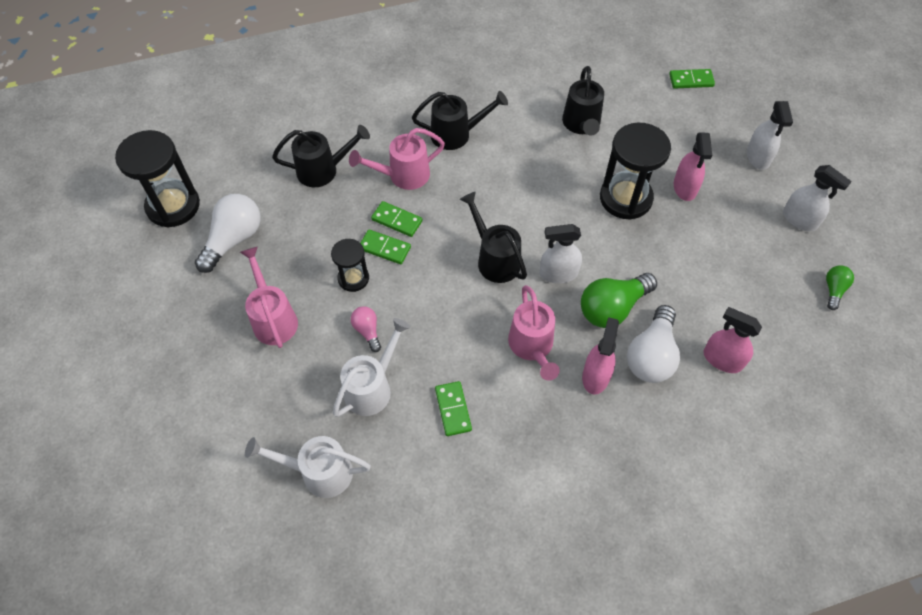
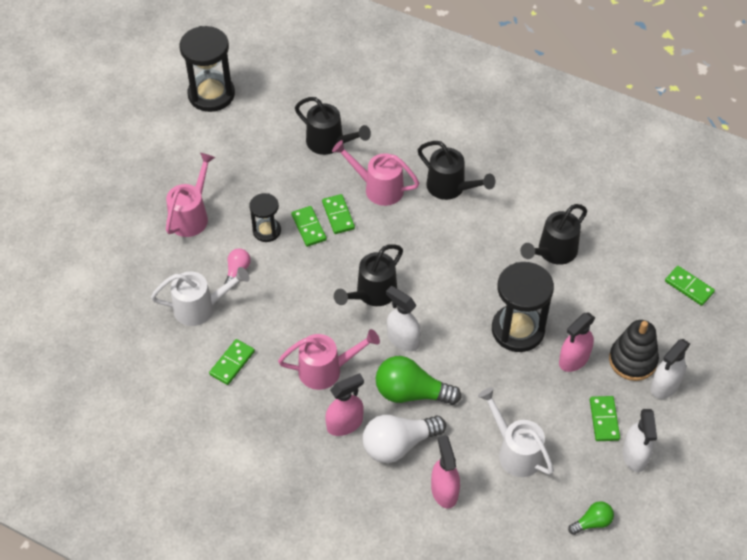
camera: 45 degrees right, 5 degrees down
(234, 239) = (223, 146): white light bulb -> none
(319, 472) = (116, 329): white watering can -> white watering can (515, 451)
(495, 259) = (372, 294): black watering can -> black watering can turned 150 degrees counterclockwise
(532, 347) = (326, 370): pink watering can -> pink watering can turned 135 degrees counterclockwise
(719, 157) = (632, 360): none -> black stacking toy
(753, 212) = (604, 420): none -> green domino

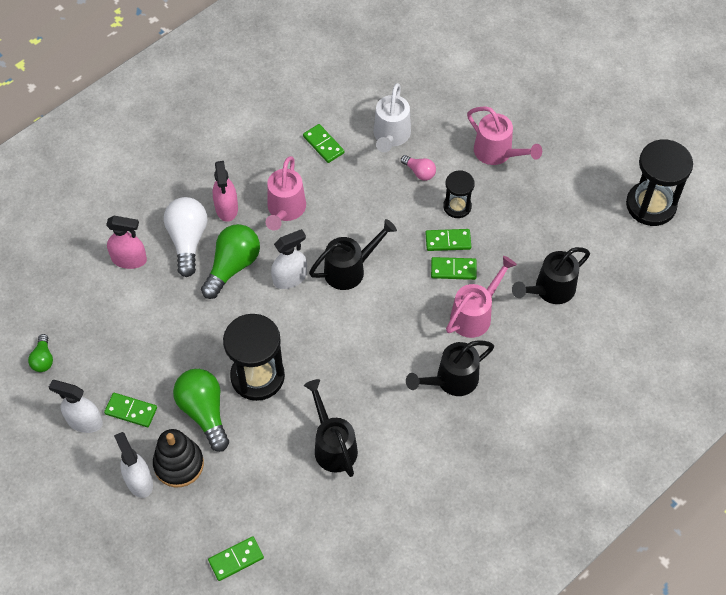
camera: 110 degrees right, 5 degrees up
(372, 294) = (350, 269): black watering can -> black watering can turned 90 degrees clockwise
(515, 451) = (137, 326): white watering can -> none
(574, 359) = (204, 412): pink spray bottle -> green light bulb

